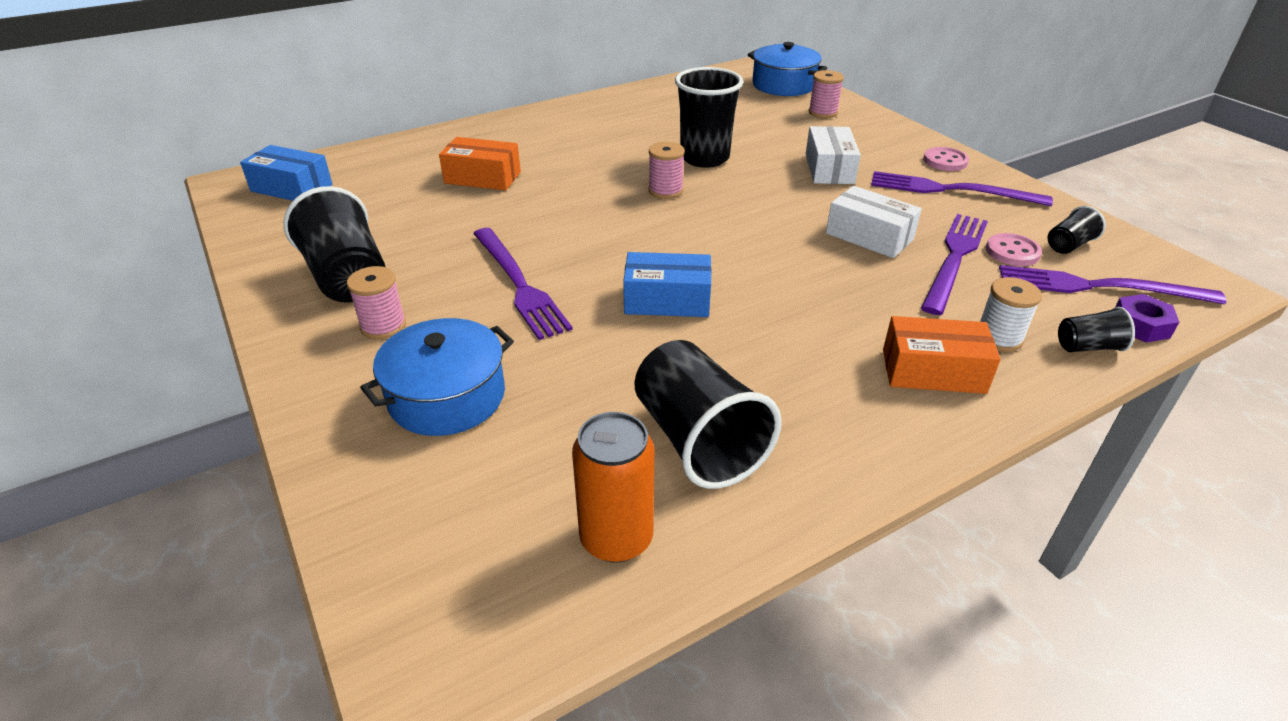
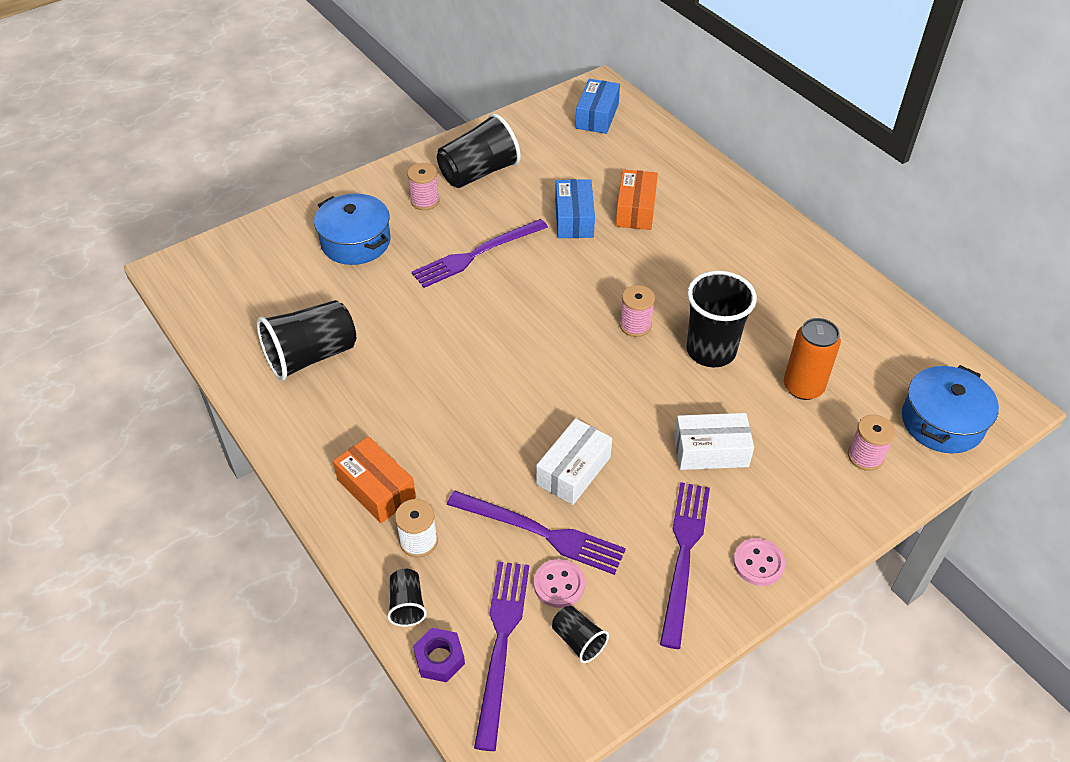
camera: 85 degrees right, 10 degrees up
(616, 538) = (240, 325): orange can -> orange can (803, 387)
(667, 300) = (461, 334): blue box -> blue box (574, 219)
(933, 371) = (376, 488): orange box -> orange box turned 45 degrees counterclockwise

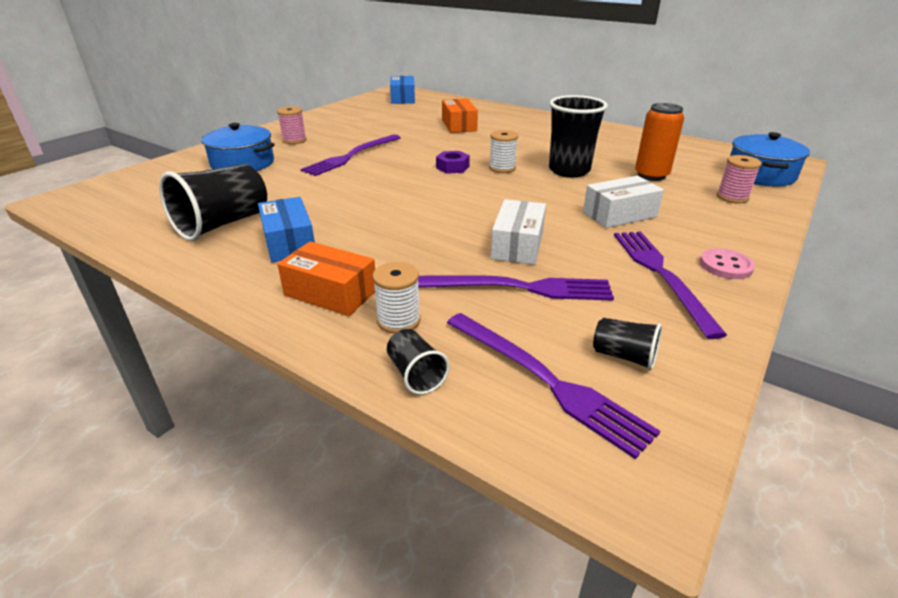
camera: 20 degrees left, 15 degrees down
(439, 658) = (485, 413): purple nut -> purple nut (452, 167)
(479, 173) = (331, 125): black cup -> none
(501, 644) = (546, 380): purple fork -> purple fork turned 150 degrees clockwise
(559, 584) = (567, 319): pink button -> none
(574, 219) = (417, 133): blue box -> blue box (289, 242)
(635, 325) = (502, 168): pink spool -> white spool

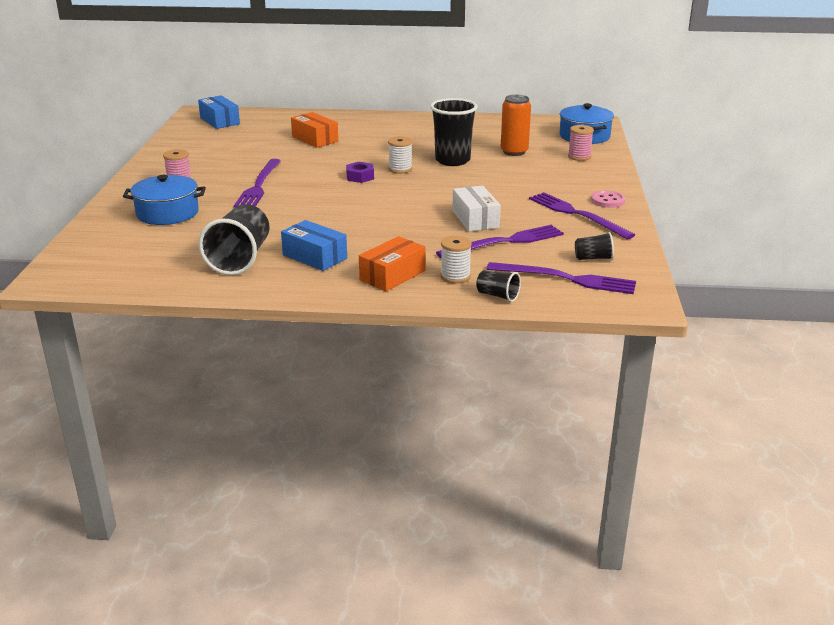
camera: 30 degrees left, 5 degrees down
(331, 293) = (392, 275): orange box -> orange box turned 45 degrees counterclockwise
(619, 214) = (519, 184): white box -> none

